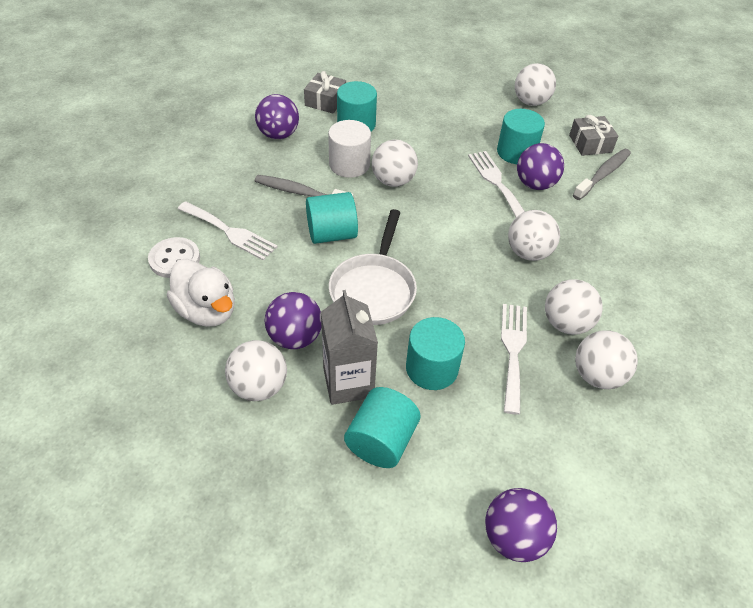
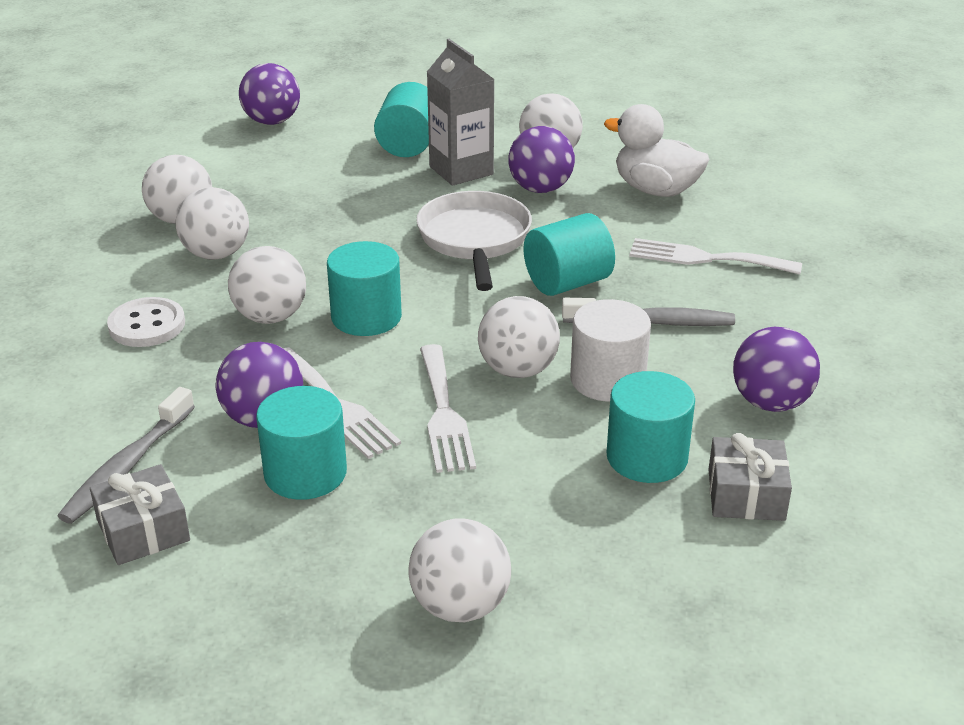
camera: 165 degrees right, 15 degrees down
(174, 259) = (743, 221): white button -> white button (147, 325)
(432, 368) = (376, 193): turquoise cylinder -> turquoise cylinder (366, 317)
(513, 351) = (283, 221): white fork -> white fork (444, 414)
(530, 102) = (282, 614): white ball -> white ball (460, 606)

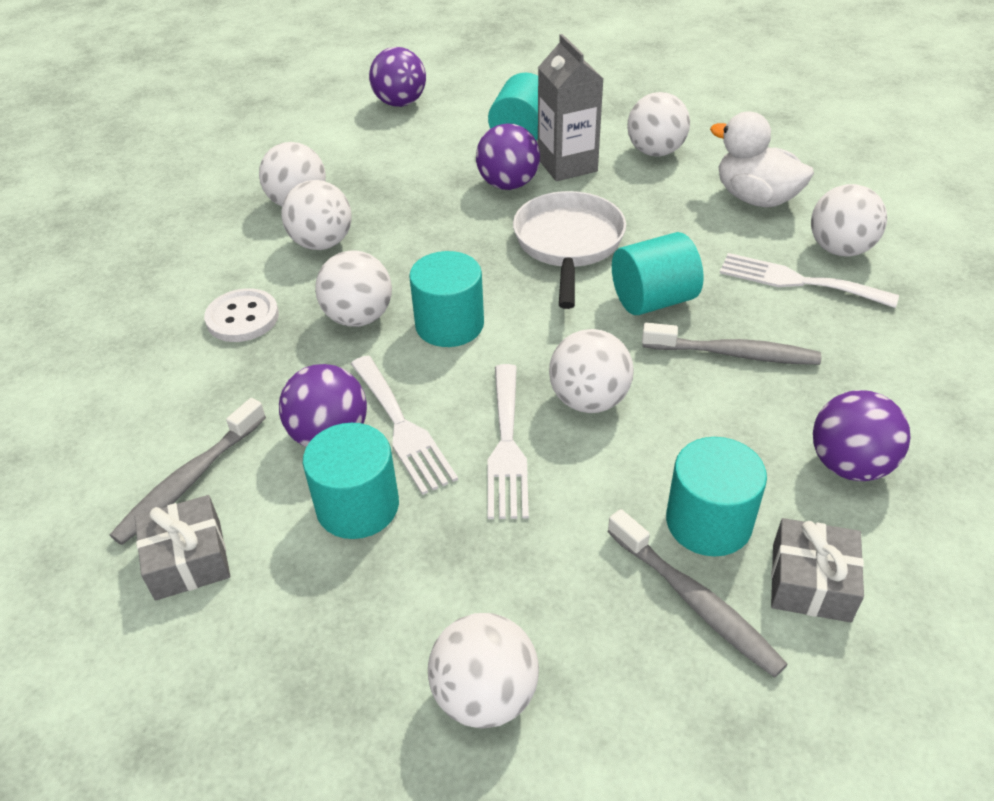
camera: 10 degrees right, 10 degrees up
(540, 189) = (641, 190): purple ball -> purple ball (508, 184)
(607, 380) = (679, 420): white cylinder -> none
(644, 518) = (696, 602): none -> grey toothbrush
(742, 229) = (839, 249): none -> white ball

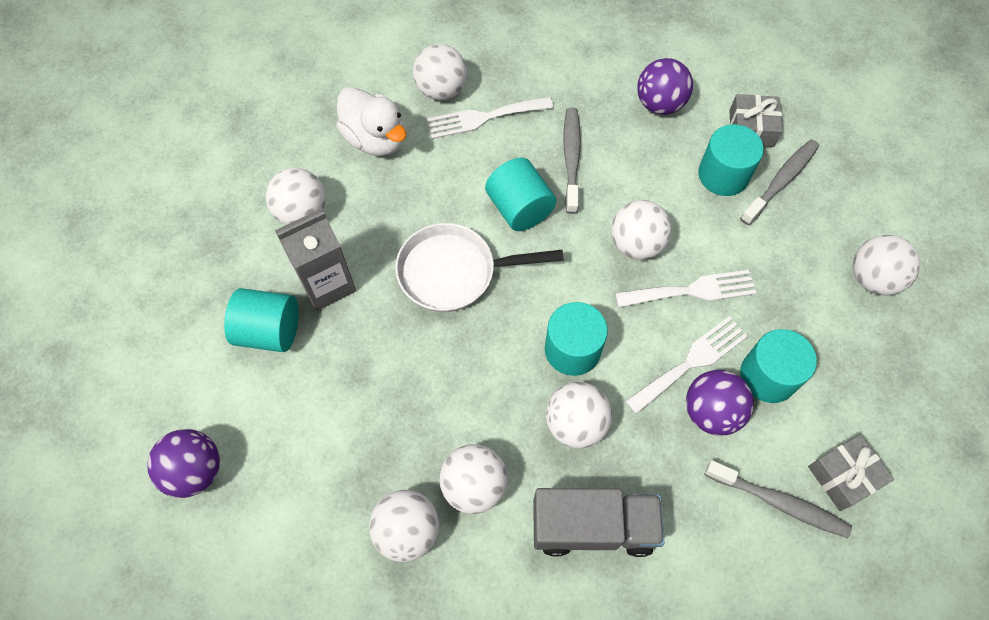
camera: 100 degrees left, 20 degrees up
(242, 318) = (593, 527): white button -> grey truck
(508, 184) = (363, 332): purple ball -> none
(755, 198) = (375, 139): white duck -> white duck turned 75 degrees counterclockwise
(797, 281) = (484, 118): white fork -> white fork turned 60 degrees clockwise

